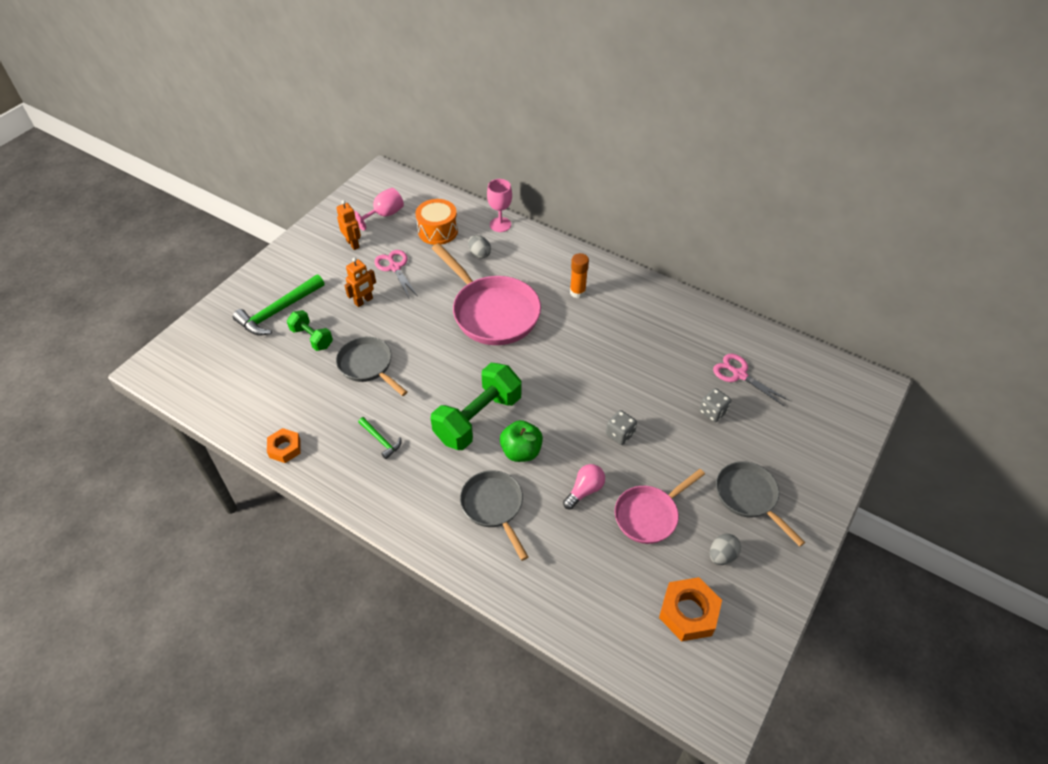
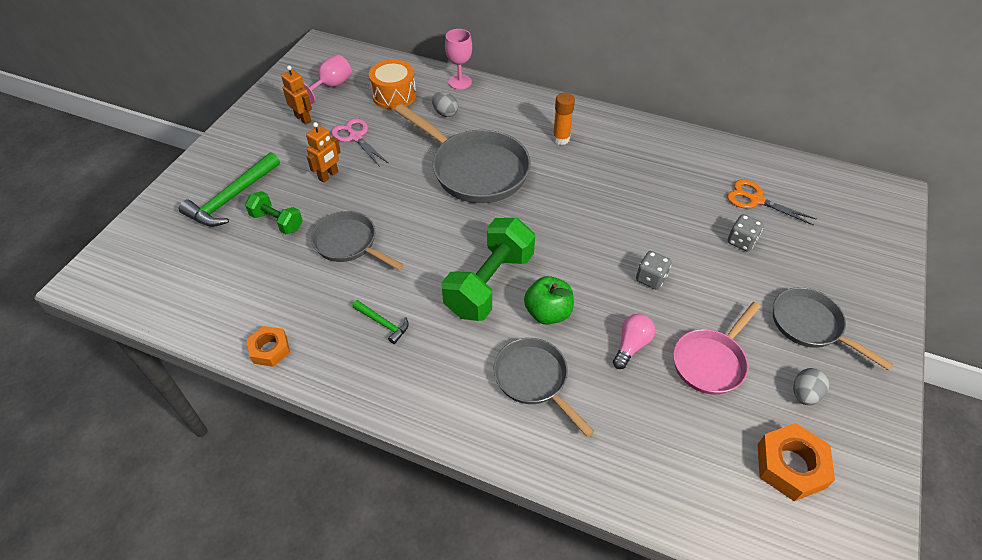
camera: 10 degrees left, 0 degrees up
(492, 312) = (475, 170): pink pan -> grey pan
(739, 374) = (755, 200): pink scissors -> orange scissors

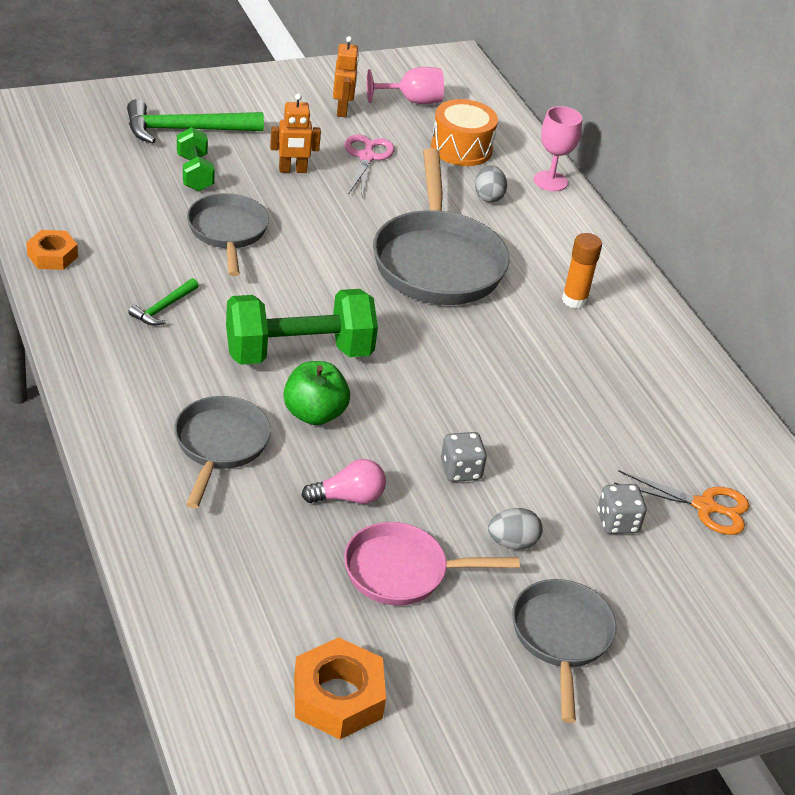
camera: 40 degrees right, 10 degrees down
(383, 323) = (163, 308): green hammer -> green hammer turned 45 degrees clockwise
(755, 200) = (704, 506): orange scissors -> orange scissors turned 120 degrees clockwise
(804, 394) = (451, 671): grey egg -> grey egg (512, 542)

